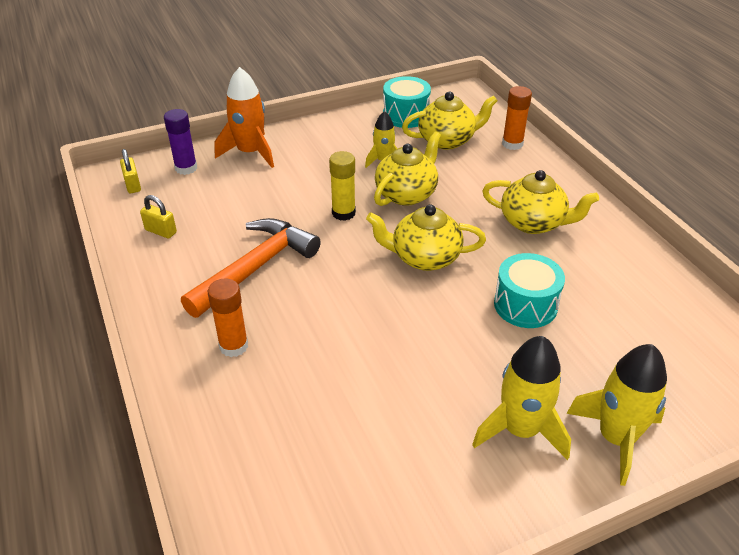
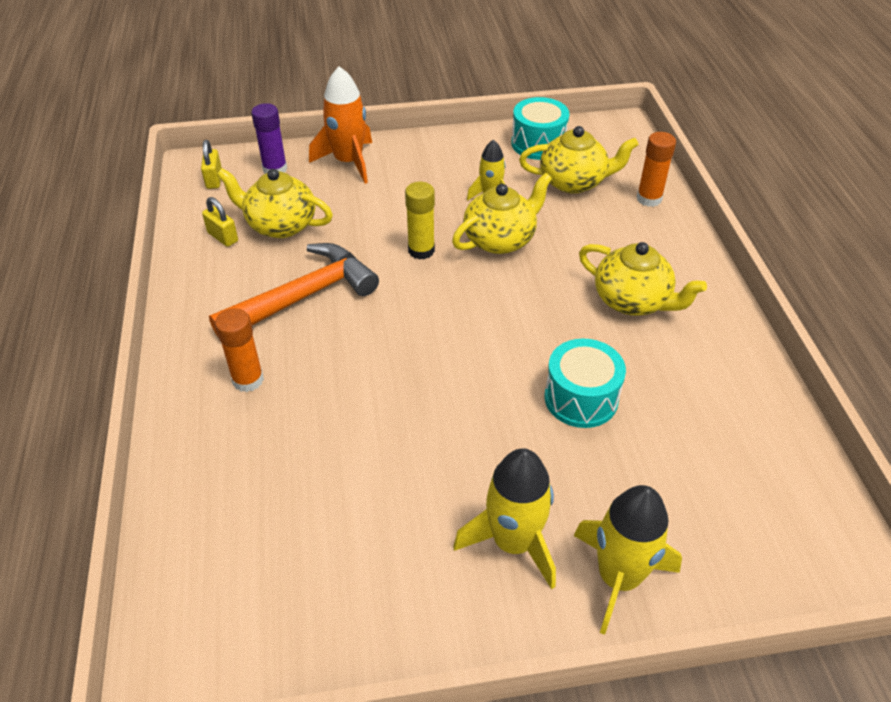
camera: 15 degrees right, 5 degrees up
(424, 257) = (489, 319): yellow teapot -> yellow teapot (280, 225)

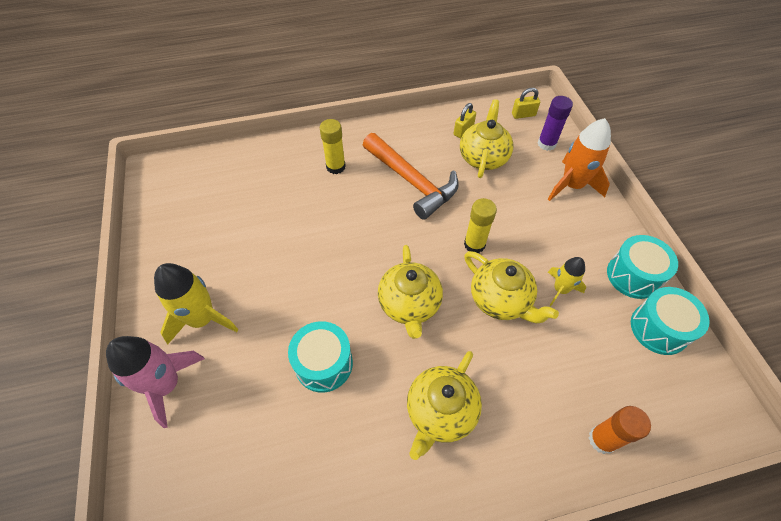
camera: 85 degrees right, 10 degrees up
(248, 380) = (336, 167): orange glue stick -> yellow glue stick
(478, 145) = (633, 275): none -> turquoise drum
(573, 182) = (605, 362): yellow teapot -> yellow teapot (409, 304)
(618, 578) = (166, 385): yellow rocket -> pink rocket

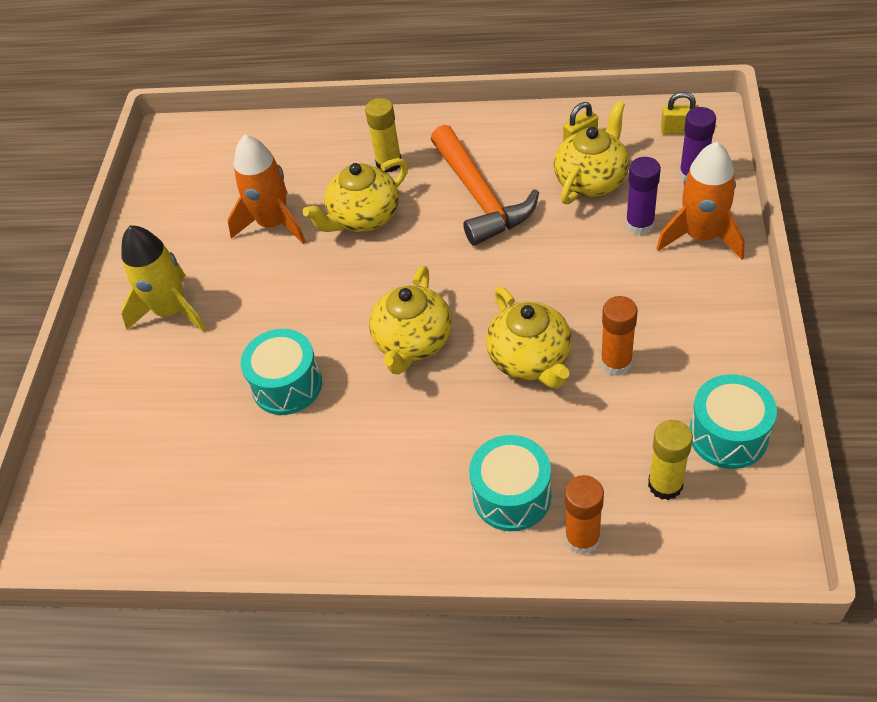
camera: 25 degrees right, 5 degrees down
(166, 385) = (113, 370): pink rocket -> none
(264, 228) = (273, 224): none -> orange rocket
(440, 411) = (399, 464): yellow teapot -> yellow teapot (364, 217)
(474, 244) = (527, 288): yellow glue stick -> yellow glue stick (665, 485)
(529, 184) = (639, 224): none -> purple glue stick
(560, 290) = (616, 363): yellow rocket -> orange glue stick
(633, 275) = (728, 365): turquoise drum -> turquoise drum (512, 495)

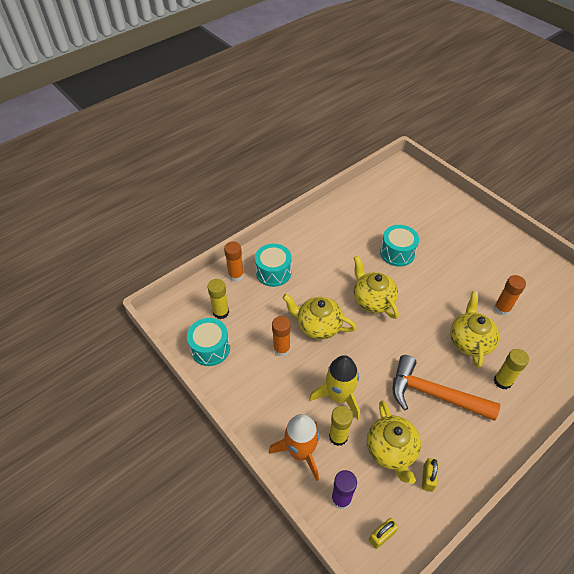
camera: 130 degrees right, 0 degrees up
(171, 311) = (479, 247): yellow rocket -> yellow rocket (339, 396)
(273, 224) = (502, 309): orange rocket -> orange glue stick
(639, 224) = (338, 436): purple glue stick -> yellow glue stick

